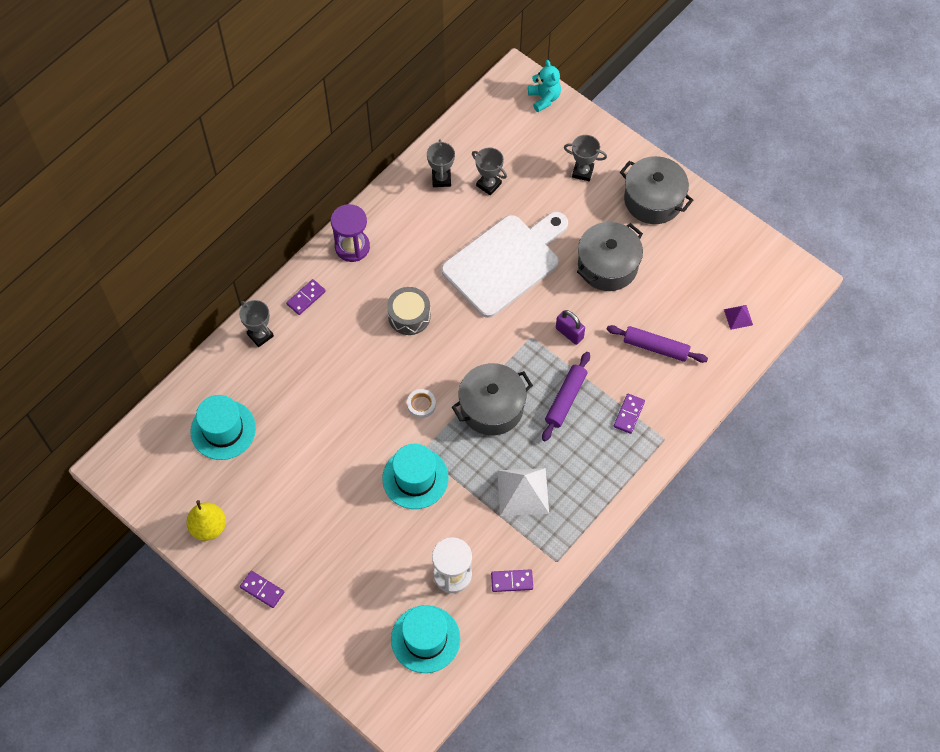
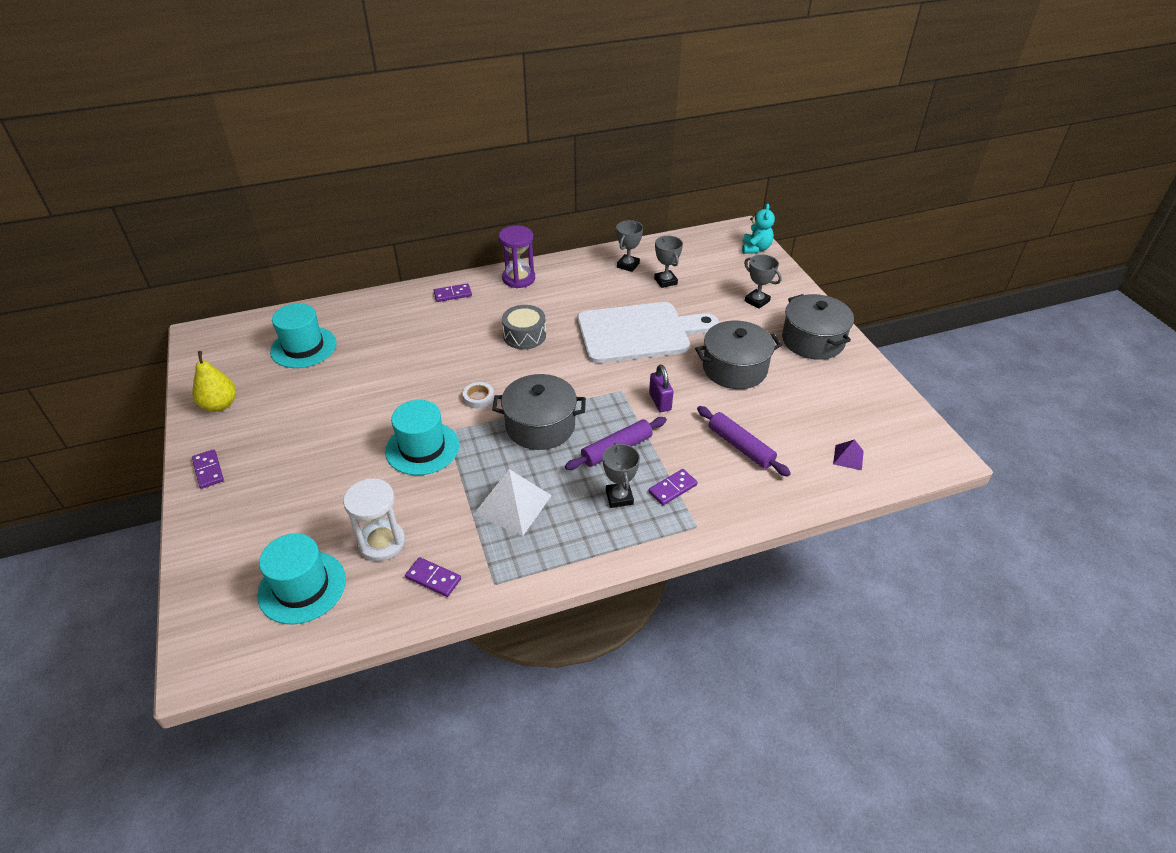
camera: 30 degrees right, 20 degrees down
(260, 335) = (395, 302): grey trophy -> grey trophy (619, 497)

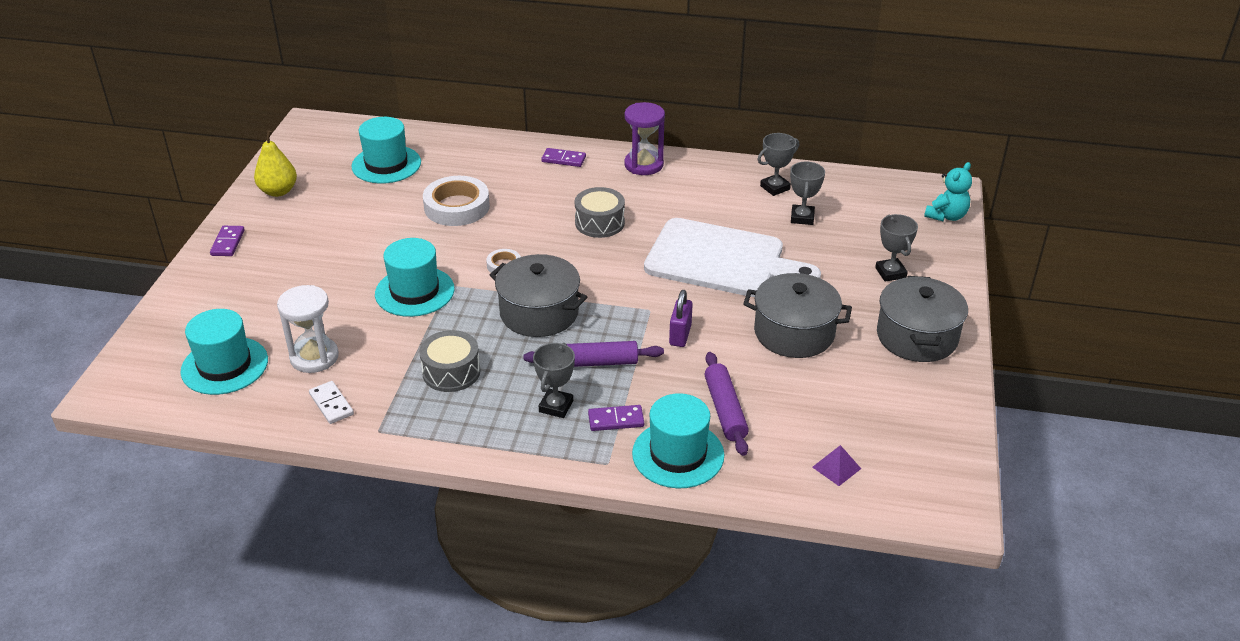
camera: 30 degrees right, 5 degrees down
(397, 363) = (457, 207): none -> white tape
(433, 578) = (331, 404): purple domino -> white domino
(512, 504) = (451, 372): white pyramid -> grey drum
(739, 495) = (678, 454): none -> turquoise hat

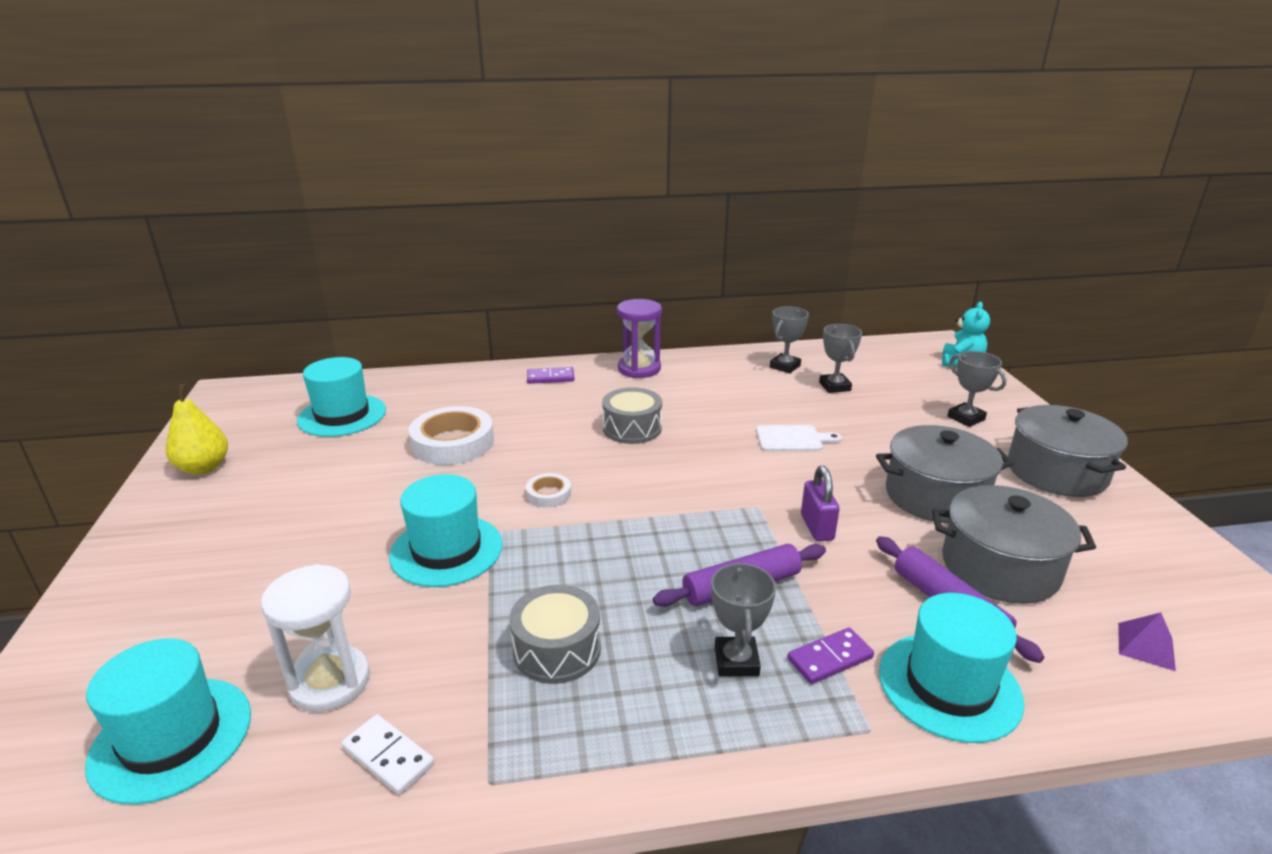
camera: 20 degrees left, 10 degrees down
(228, 243) = (140, 544): purple domino -> none
(539, 313) = (628, 540): grey pot -> grey pot (999, 567)
(722, 260) = (792, 439): white cutting board -> white cutting board, size x0.42

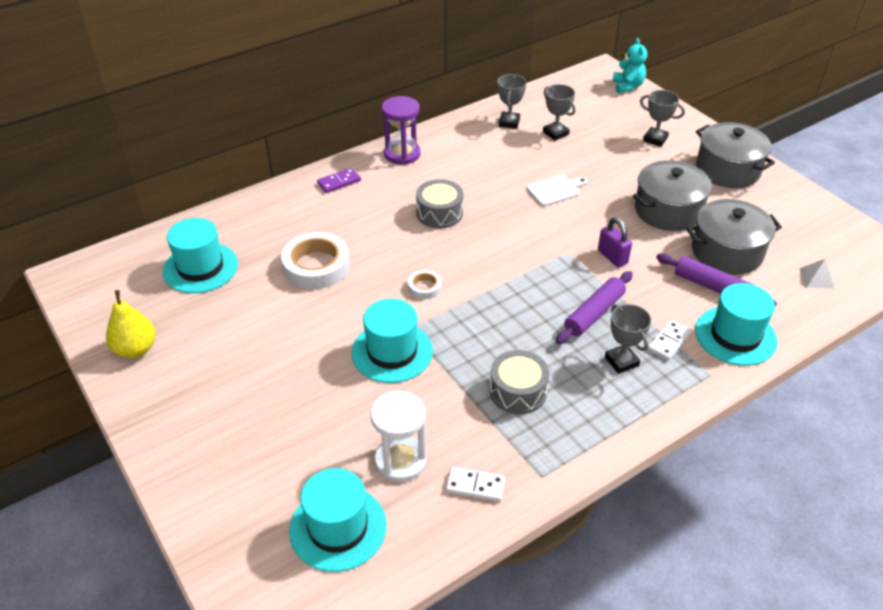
camera: 25 degrees left, 15 degrees up
(830, 658) = (669, 342): purple domino -> white domino
(1146, 646) = (816, 278): purple pyramid -> white pyramid

